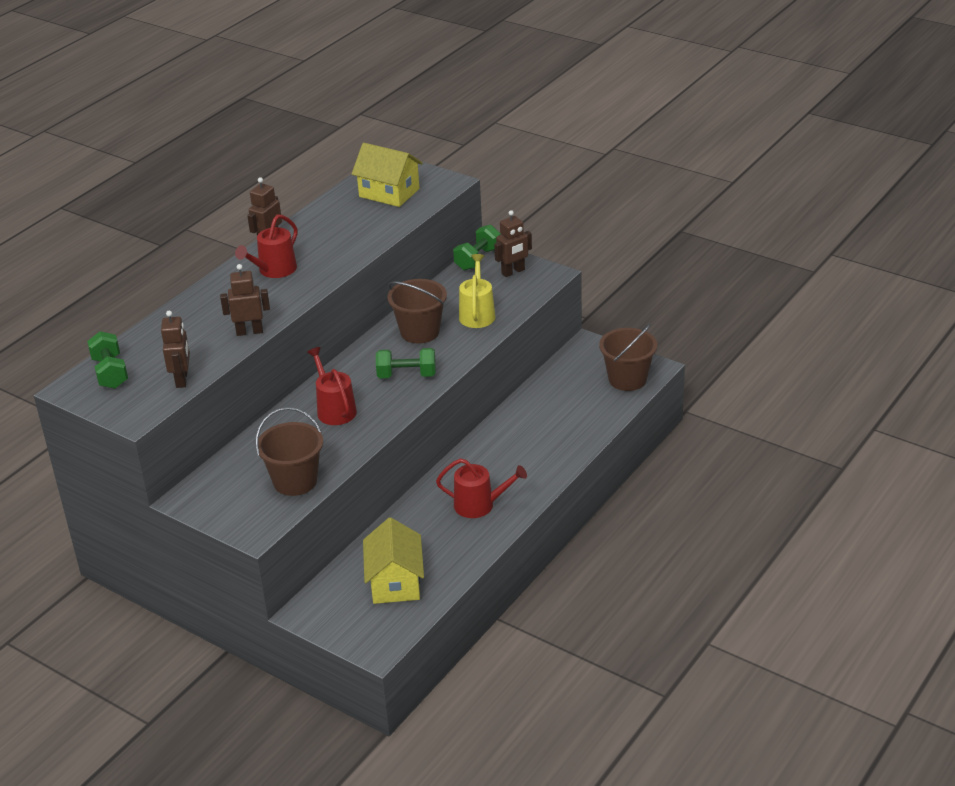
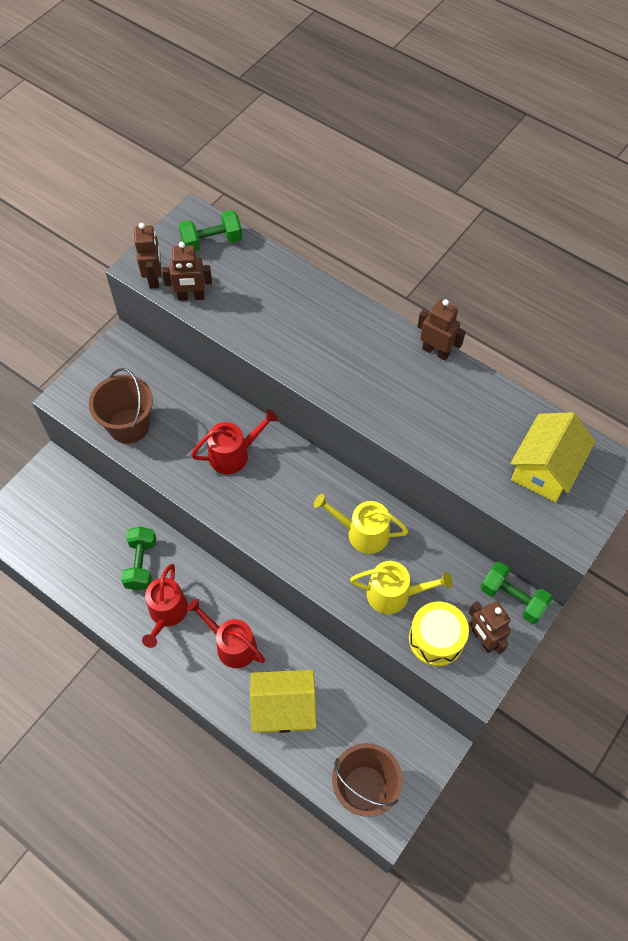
camera: 90 degrees right, 25 degrees up
(249, 331) = (264, 345): brown robot -> brown robot (154, 278)
(274, 270) = (378, 360): red watering can -> red watering can (232, 645)
(395, 582) = (73, 537): yellow house -> yellow house (284, 708)
(406, 375) = (283, 520): green dumbbell -> green dumbbell (141, 564)
(420, 332) = (362, 533): brown bucket -> yellow watering can
(515, 293) = (436, 639): none -> yellow drum

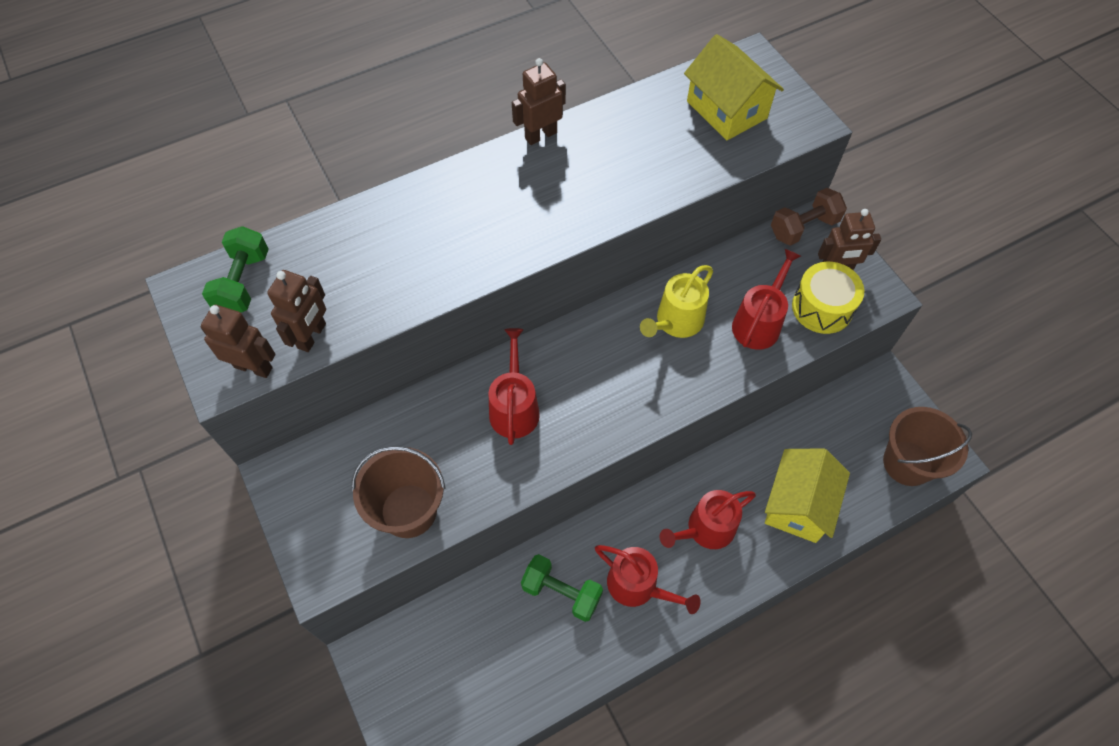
camera: 65 degrees left, 0 degrees up
(394, 594) = (758, 323): yellow watering can -> red watering can
(512, 598) = (803, 227): green dumbbell -> brown dumbbell

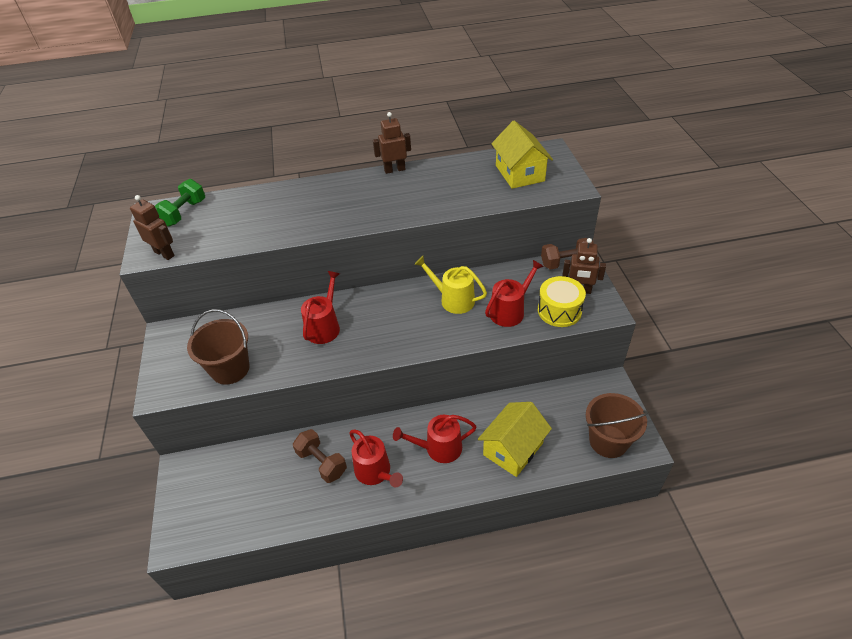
camera: 20 degrees right, 15 degrees down
(312, 336) = (205, 244): brown robot -> none
(561, 592) = (322, 463): green dumbbell -> brown dumbbell
(676, 321) = (453, 300): yellow watering can -> yellow watering can turned 60 degrees clockwise

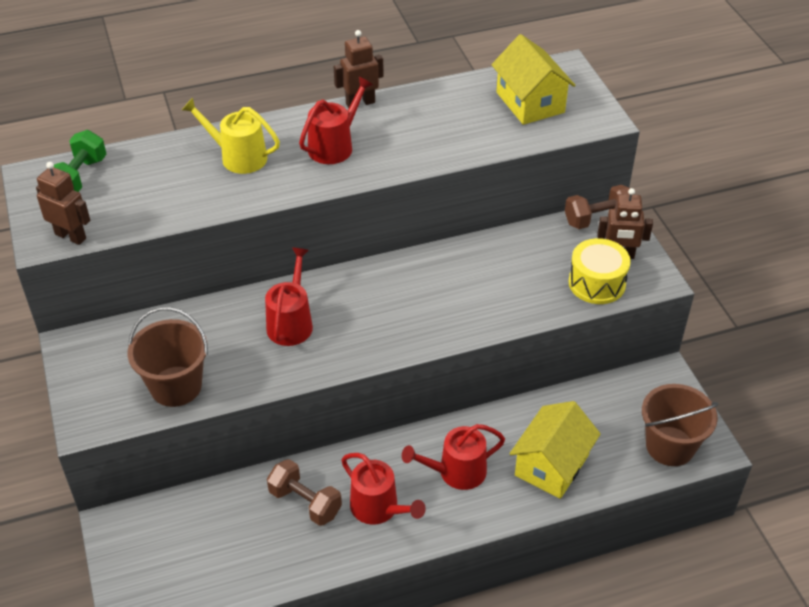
camera: 10 degrees left, 0 degrees up
(453, 300) = (457, 277): yellow watering can -> yellow watering can (238, 157)
(510, 311) = (533, 287): red watering can -> red watering can (334, 146)

